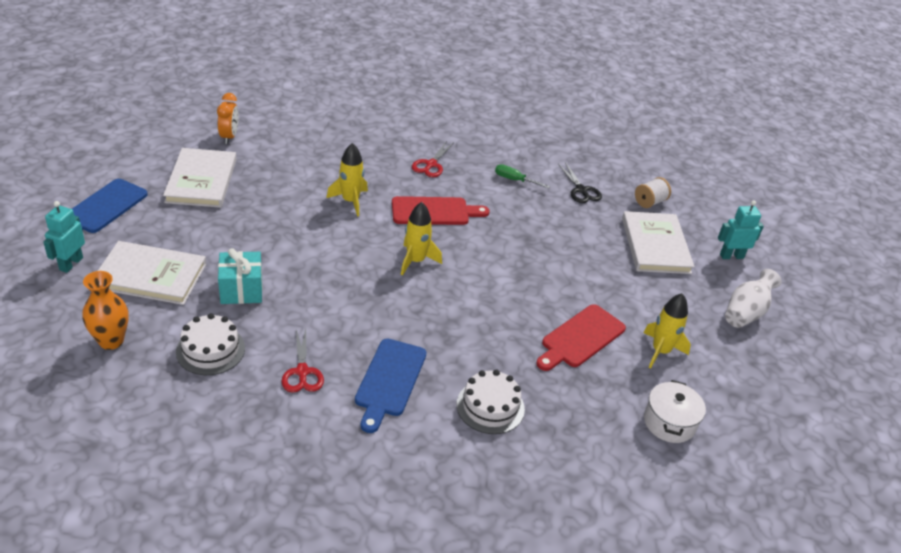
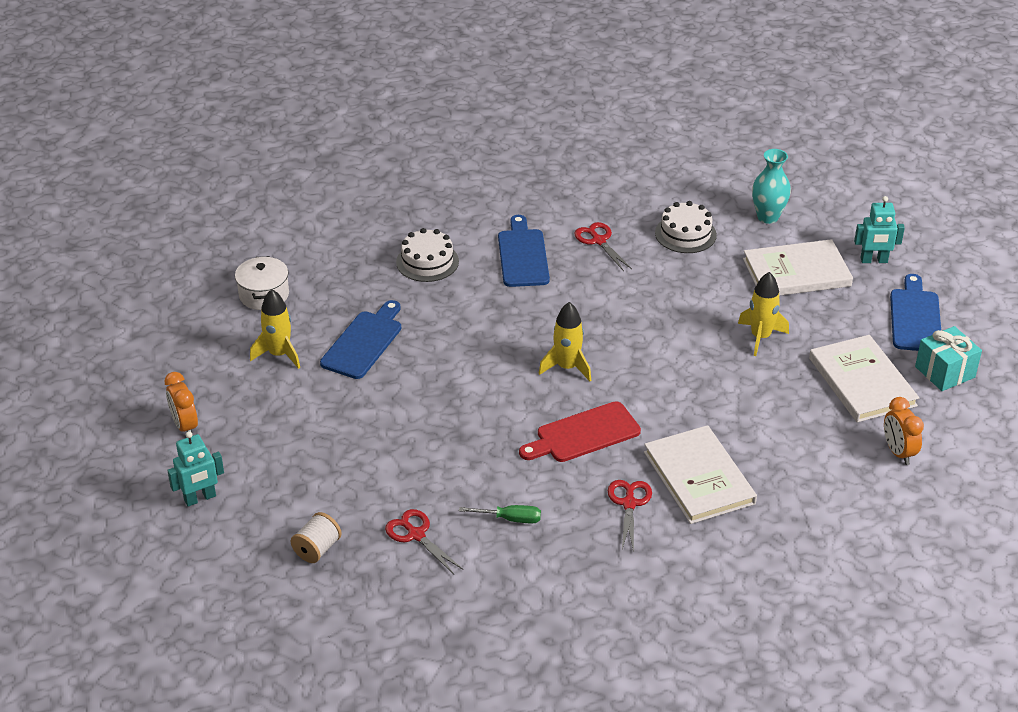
camera: 165 degrees right, 0 degrees up
(71, 264) = (874, 260): turquoise robot -> turquoise robot turned 90 degrees clockwise
(111, 341) = (767, 217): orange vase -> turquoise vase
(241, 290) = (707, 286): turquoise gift -> turquoise gift (945, 372)
(350, 201) = (685, 414): yellow rocket -> yellow rocket (760, 337)
(580, 338) = (364, 342): red cutting board -> blue cutting board
(581, 190) = (416, 535): black scissors -> red scissors
(655, 245) = (300, 480): white book -> white book (698, 478)
(745, 312) = (185, 426): white vase -> orange clock

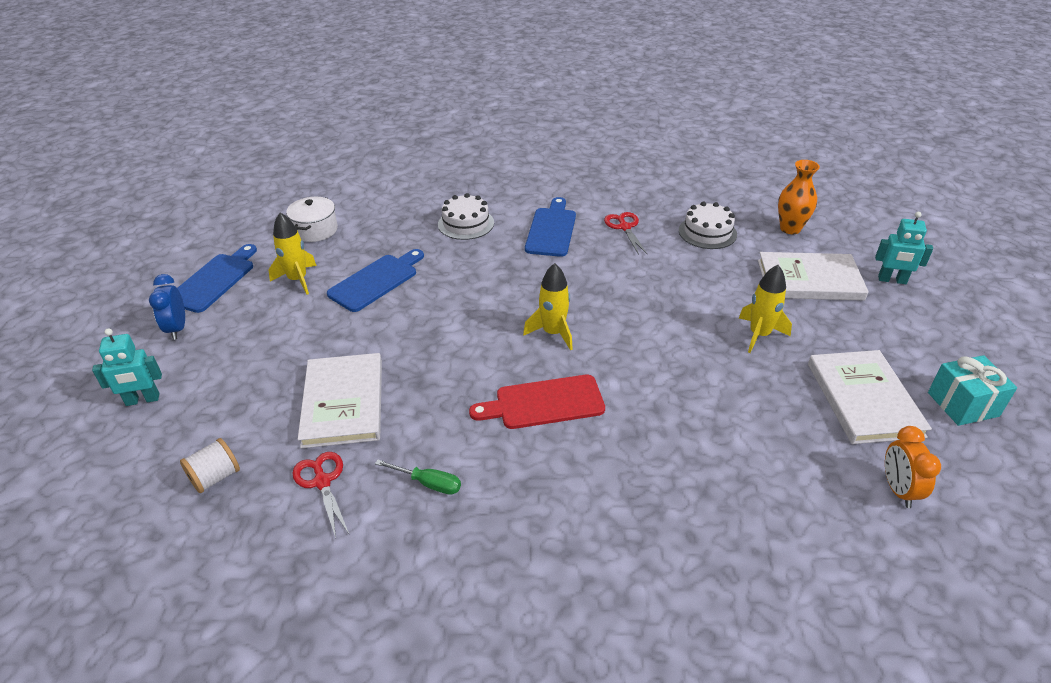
camera: 15 degrees right, 0 degrees up
(185, 426) = (177, 329): orange clock -> blue clock
(629, 503) = (565, 491): red scissors -> none
(698, 478) = (653, 476): white book -> white book (343, 402)
(767, 217) = (790, 228): turquoise vase -> orange vase
(915, 317) = (932, 341): blue cutting board -> blue cutting board (214, 280)

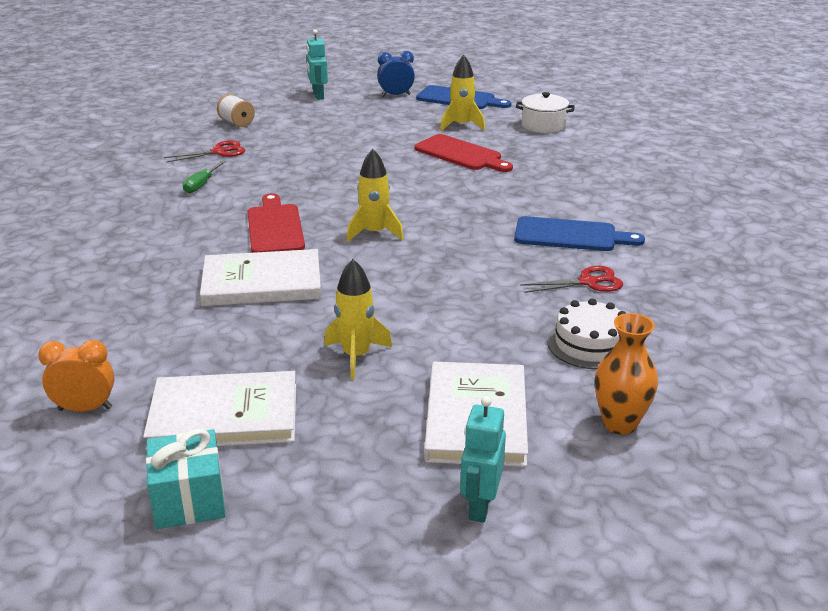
camera: 90 degrees right, 10 degrees down
(343, 402) = (298, 152): white book -> white book (262, 282)
(376, 281) = (461, 154): blue cutting board -> red cutting board
(466, 223) = (572, 189): white cake -> none

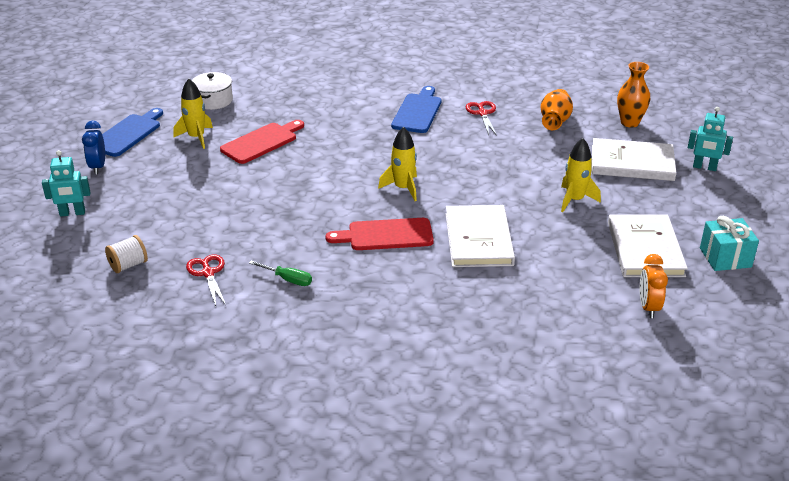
camera: 85 degrees left, 5 degrees up
(590, 344) = (555, 121): white cake -> orange vase

